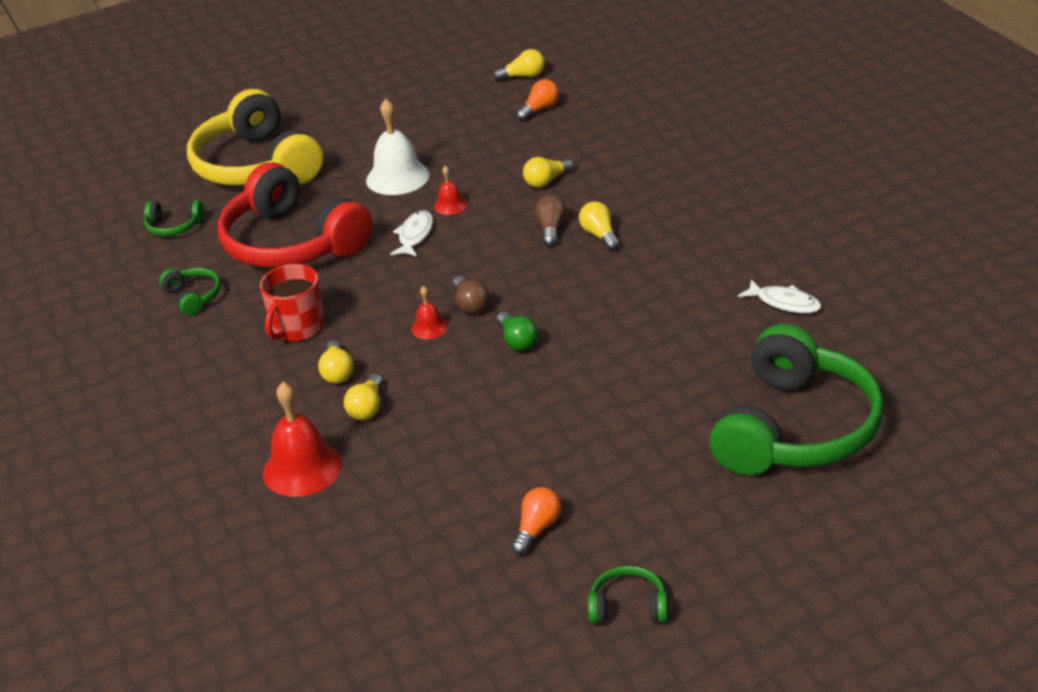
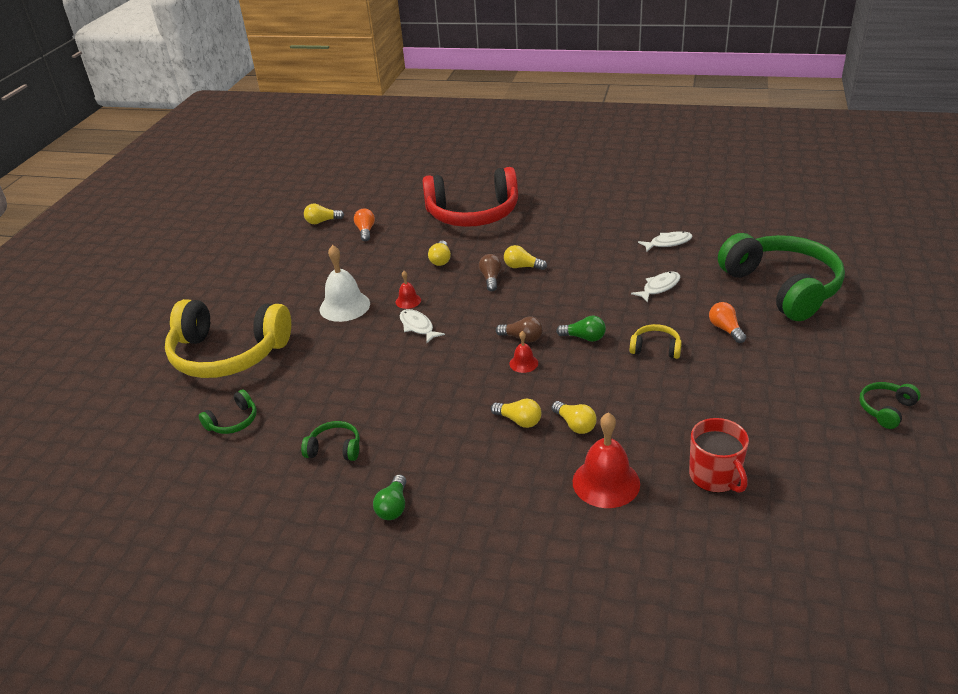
camera: 50 degrees left, 0 degrees up
(154, 369) = (393, 506): none -> green light bulb
(292, 243) = (344, 378): red headphones -> red headphones (473, 214)
(297, 328) = (444, 416): red mug -> red mug (715, 476)
(523, 76) = (322, 221): yellow light bulb -> yellow light bulb turned 135 degrees counterclockwise
(537, 529) = (779, 411): orange light bulb -> orange light bulb (725, 329)
(551, 229) = (491, 279): brown light bulb -> brown light bulb turned 45 degrees clockwise
(554, 396) = (655, 348): none -> yellow headphones
(678, 342) = (659, 287): none -> white fish

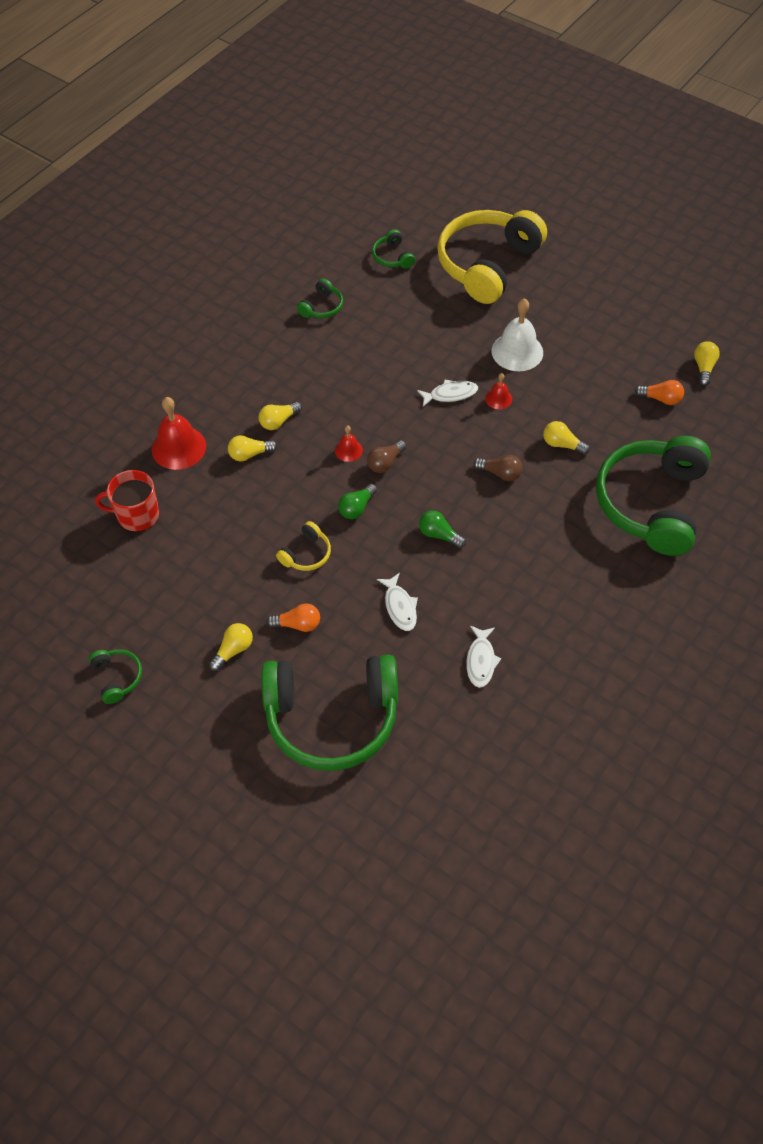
camera: 110 degrees right, 20 degrees up
(393, 506) = (241, 325): green light bulb -> green light bulb (439, 535)
(473, 214) = (651, 503): red headphones -> green headphones
(522, 267) = (508, 507): yellow light bulb -> yellow light bulb (233, 650)

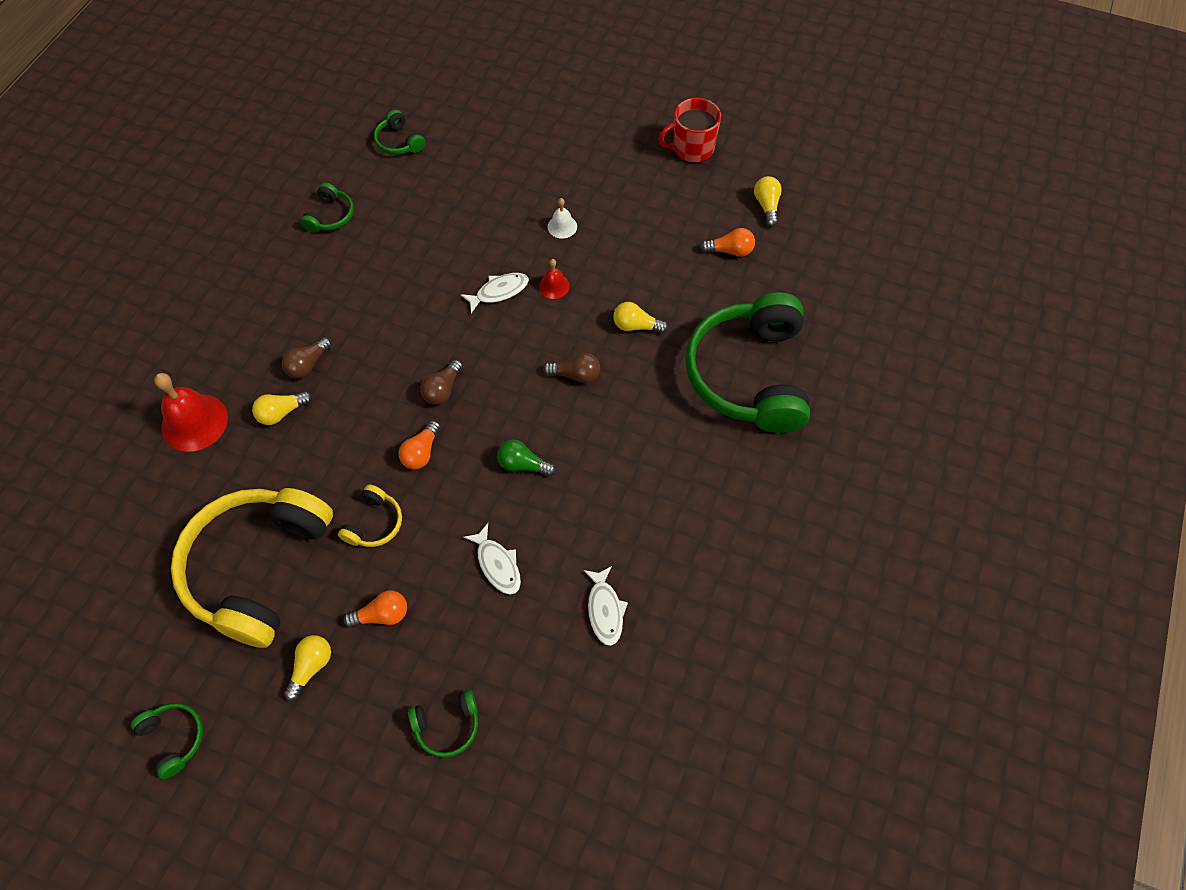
camera: 15 degrees left, 5 degrees up
(137, 515) = (159, 519): red mug -> red mug (692, 148)
(278, 421) = (308, 365): yellow light bulb -> brown light bulb
(332, 717) = (447, 725): green headphones -> green headphones, size x0.41
(348, 450) = (397, 383): red bell -> none
(357, 508) = (421, 452): green light bulb -> orange light bulb
(487, 264) = (506, 131): yellow headphones -> yellow headphones (258, 568)
(517, 351) = (562, 226): white bell -> white bell, size x0.51

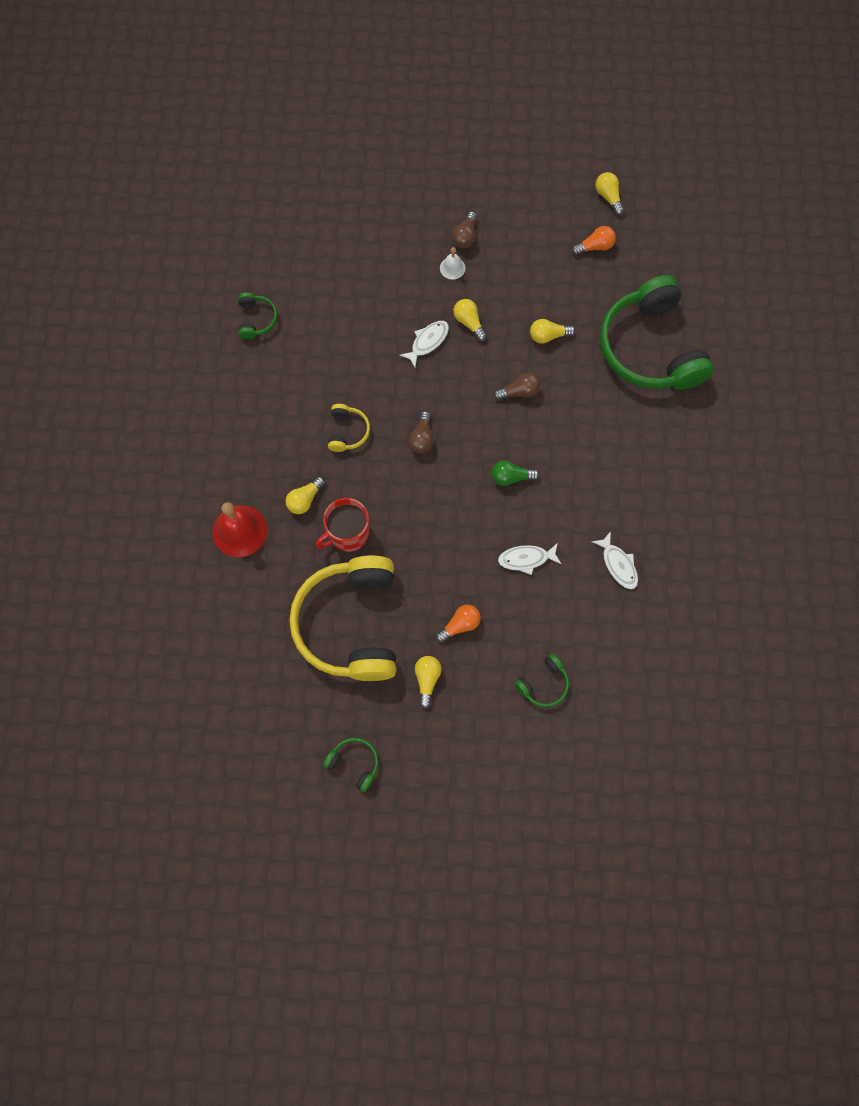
camera: 20 degrees left, 10 degrees up
(308, 365) = (305, 454): brown light bulb -> brown light bulb (465, 236)
(374, 523) = (420, 560): yellow headphones -> yellow headphones (347, 431)
(399, 142) = (280, 232): green headphones -> none
(421, 452) = (429, 494): orange light bulb -> none
(497, 564) = (526, 559): white fish -> white fish turned 135 degrees clockwise
(554, 286) = (469, 322): red bell -> yellow light bulb
(692, 148) = (527, 162): red mug -> red mug (347, 533)

